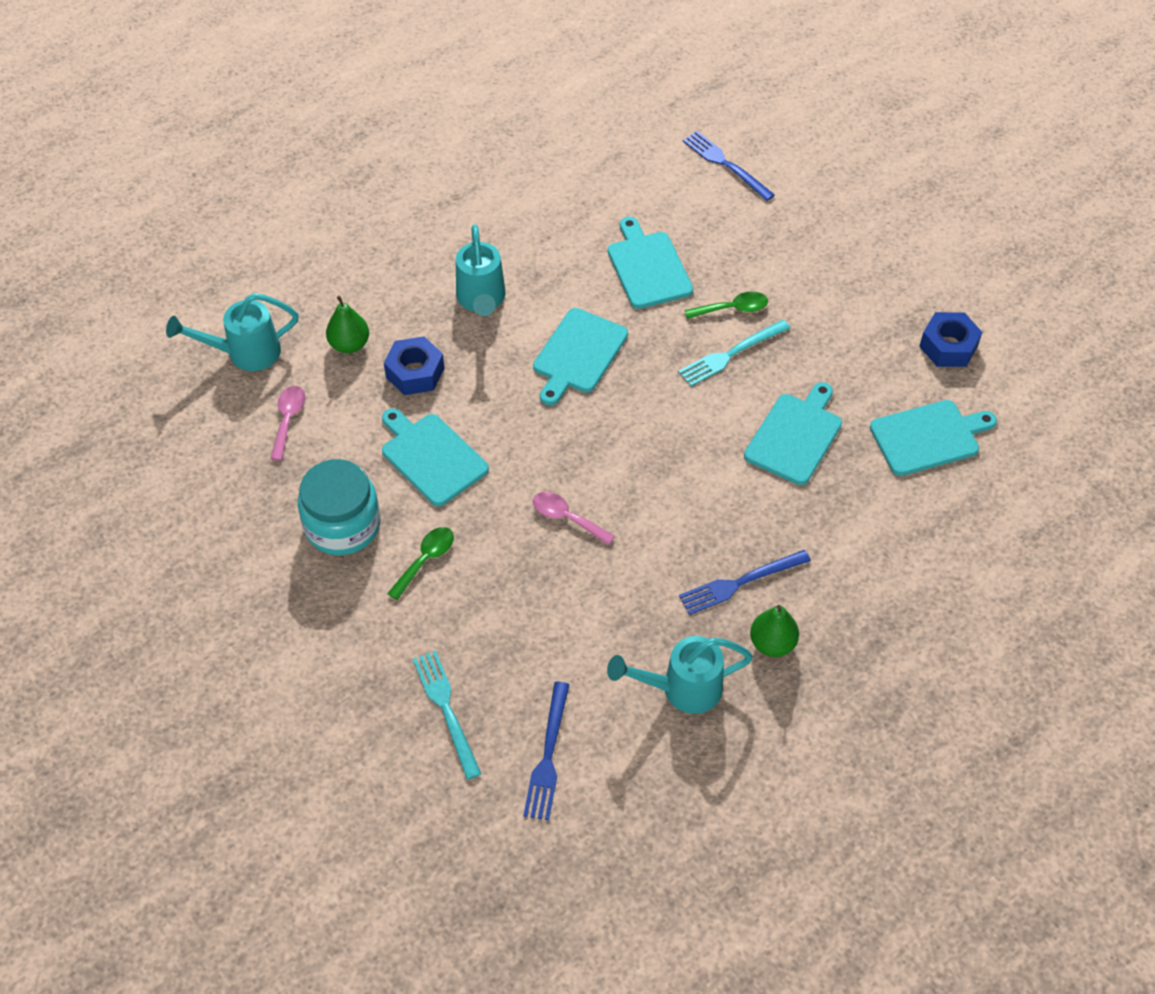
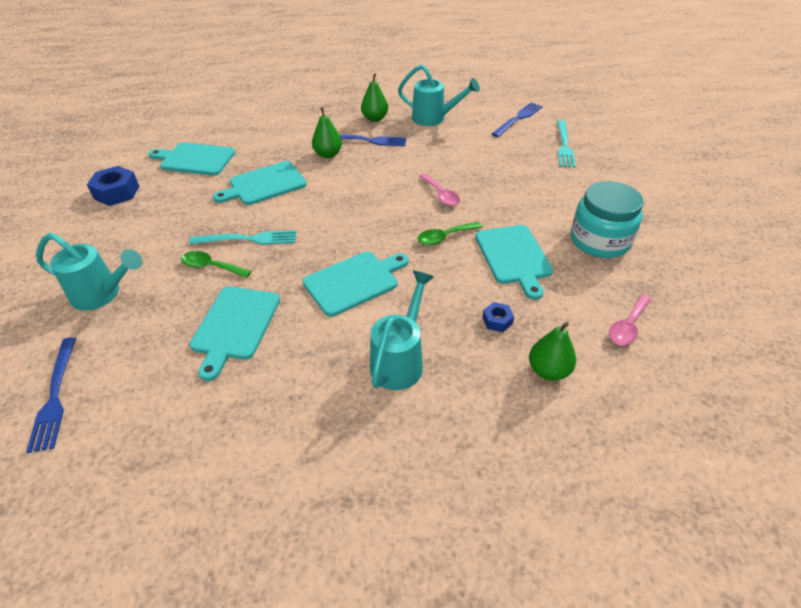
camera: 150 degrees left, 10 degrees down
(244, 353) = (663, 407): turquoise watering can -> turquoise watering can (103, 295)
(415, 372) = (497, 321): blue nut -> blue nut, size x0.54
(426, 560) = (546, 205): green spoon -> green spoon (444, 237)
(768, 527) = (328, 154): none -> green pear

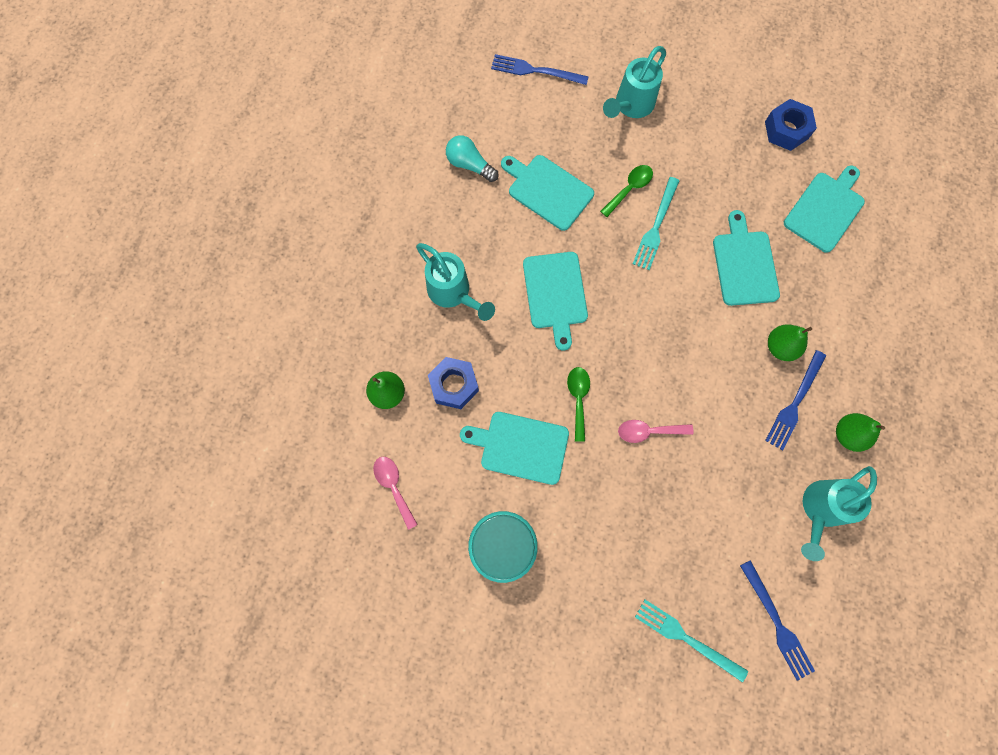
camera: 115 degrees right, 30 degrees up
(221, 411) = (469, 165): none -> turquoise light bulb
(497, 321) = (454, 385): blue nut -> blue nut, size x1.84

